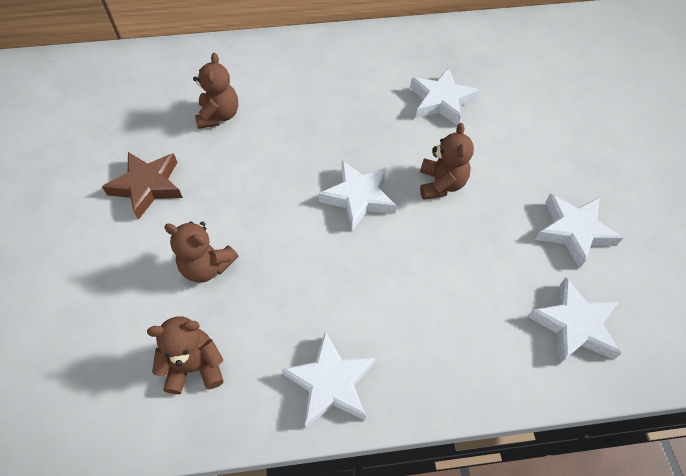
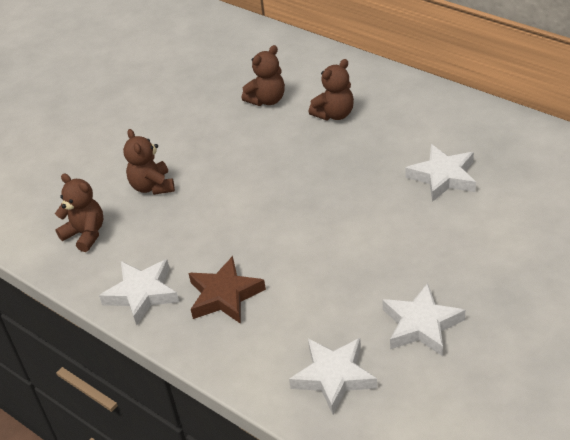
camera: 50 degrees right, 15 degrees down
(147, 186) = (173, 120): brown star -> brown star (224, 295)
(358, 197) = (293, 204): white star -> none
(441, 184) = (363, 232): brown teddy bear -> brown teddy bear (334, 114)

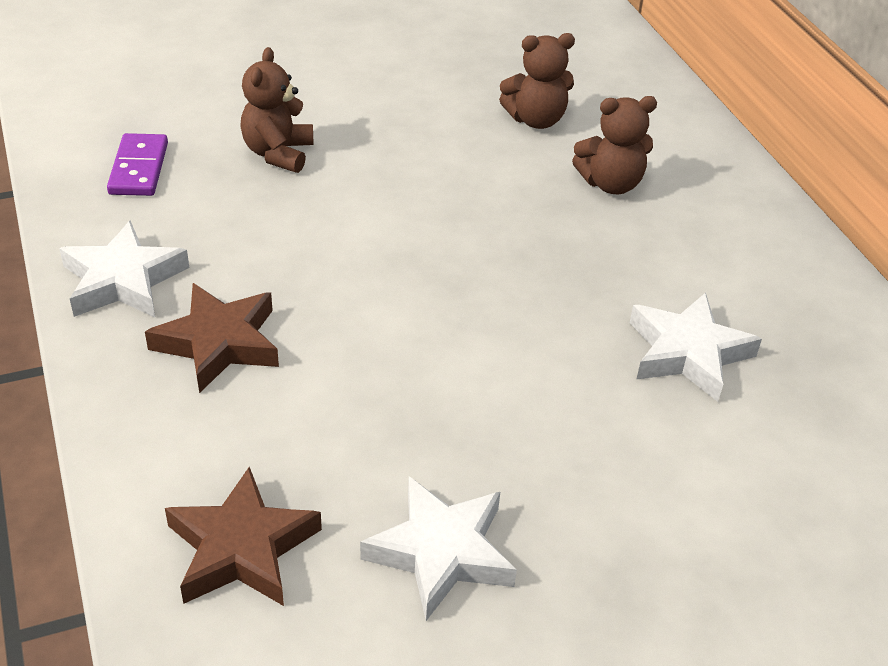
camera: 25 degrees right, 0 degrees up
(85, 234) = (139, 168): brown teddy bear -> purple domino
(334, 377) = (242, 548): white star -> brown star

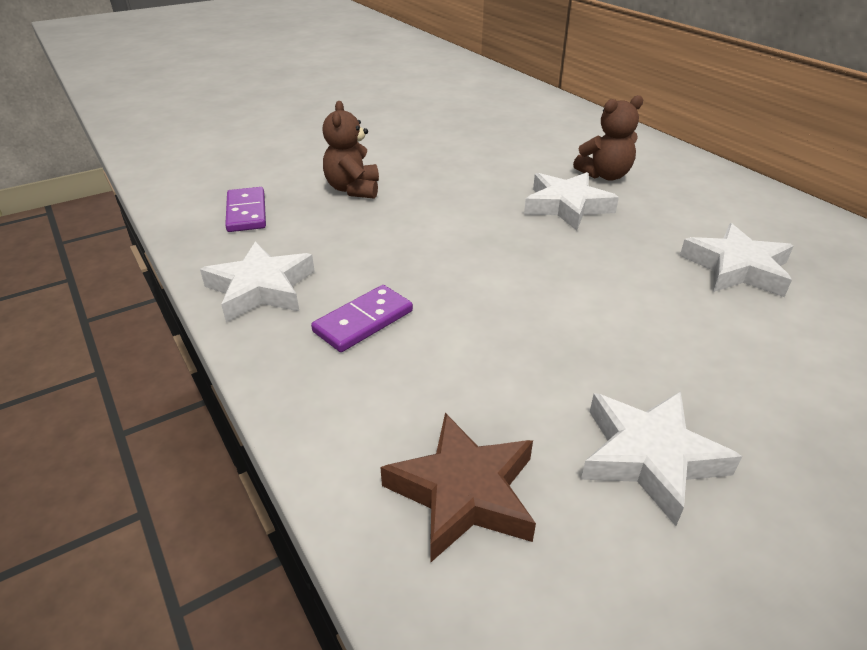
camera: 10 degrees left, 5 degrees down
(219, 343) = (363, 321): brown star -> purple domino
(532, 225) = (566, 206): none -> white star
(536, 120) = (529, 147): brown teddy bear -> none

